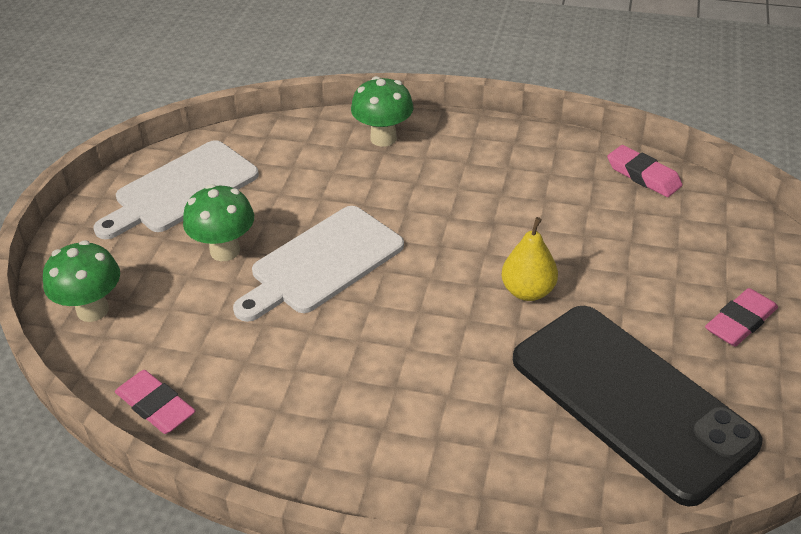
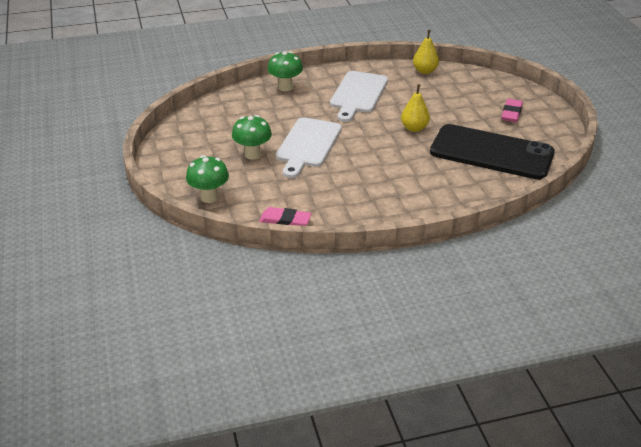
camera: 30 degrees left, 5 degrees down
(182, 190) = (200, 136): white cutting board -> white cutting board (358, 94)
(643, 175) = (425, 71): pink eraser -> yellow pear

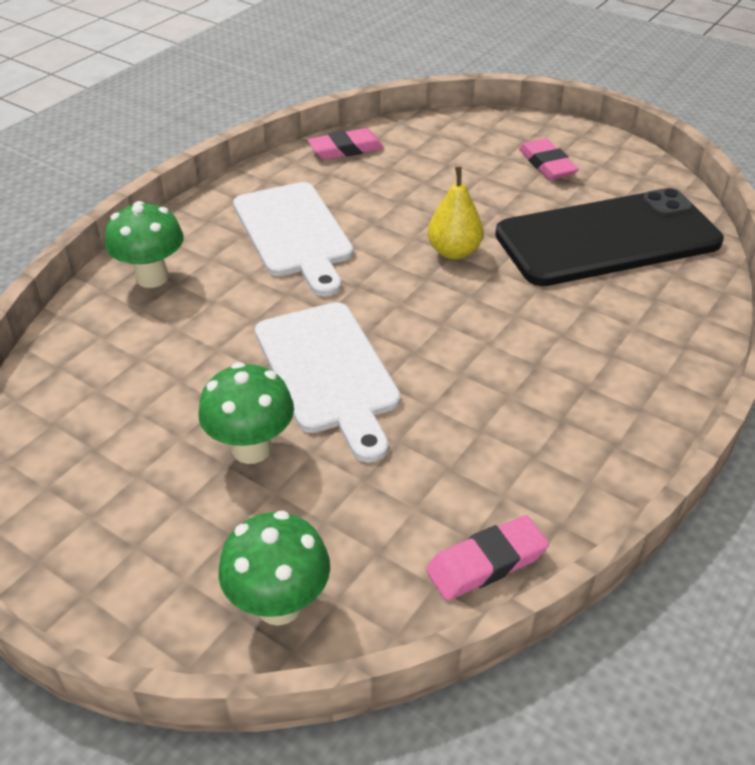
camera: 40 degrees left, 5 degrees up
(425, 71) = (346, 149): yellow pear -> pink eraser

